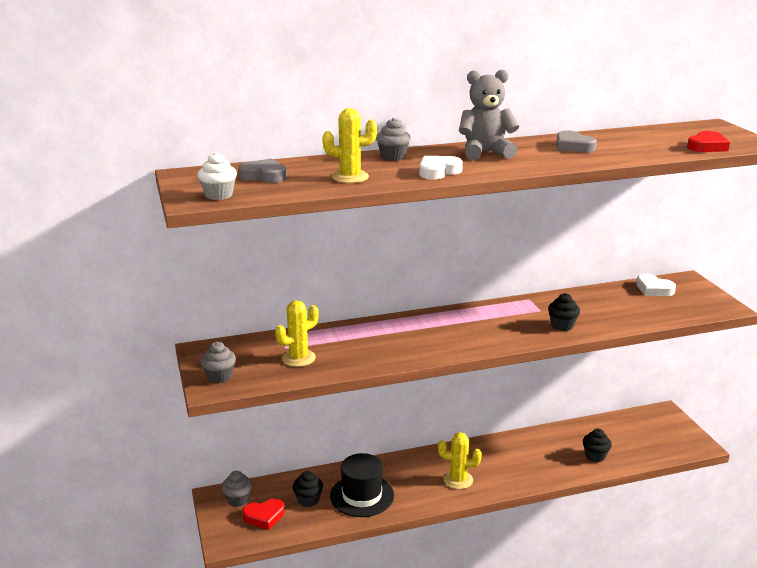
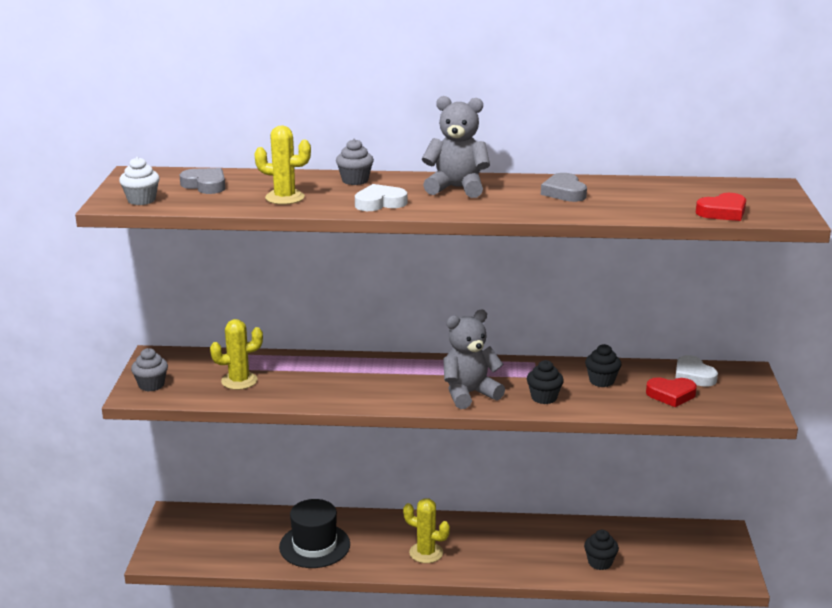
camera: 20 degrees right, 0 degrees up
(238, 500) = (191, 521): grey cupcake -> none
(264, 516) = (206, 543): red heart -> red heart (671, 395)
(308, 500) = (258, 537): black cupcake -> black cupcake (601, 381)
(502, 333) = (469, 394): none -> grey teddy bear

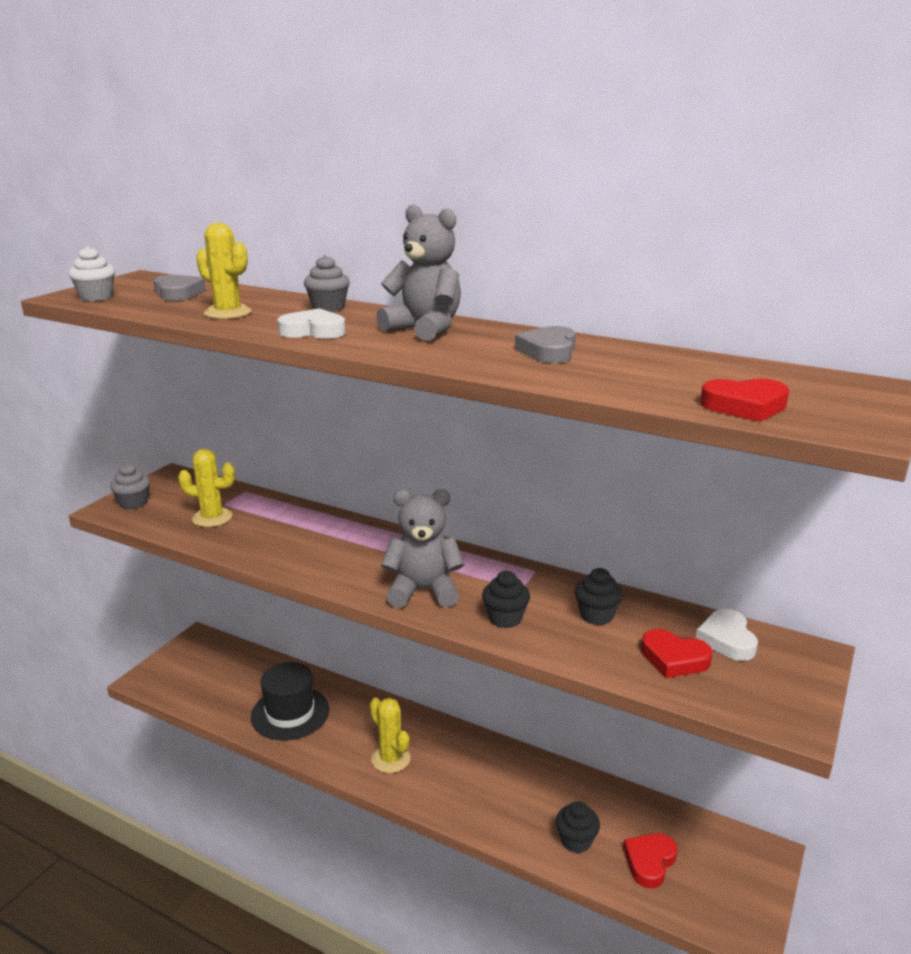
camera: 25 degrees right, 0 degrees up
(656, 559) = (649, 862): none -> red heart

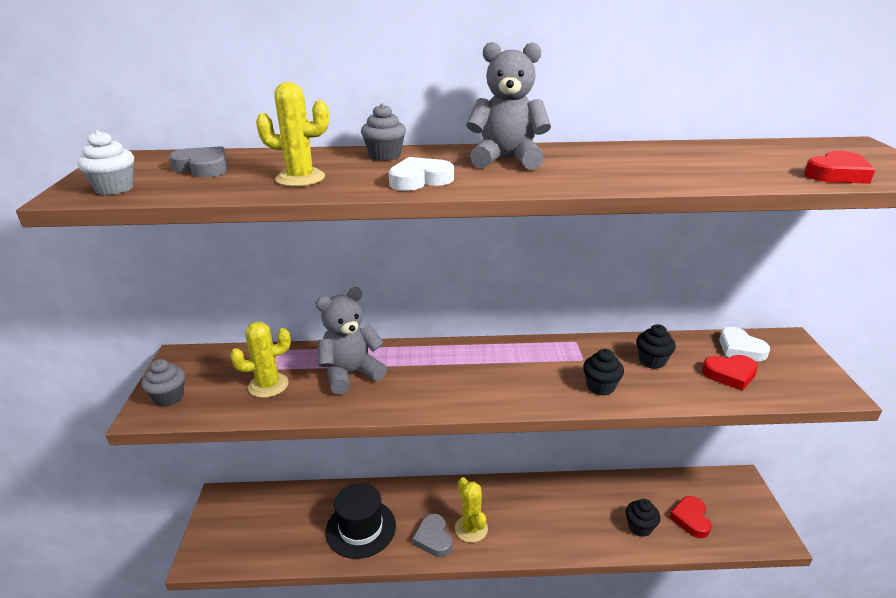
camera: 30 degrees left, 5 degrees up
(390, 759) = (471, 528): yellow cactus -> yellow cactus turned 45 degrees clockwise
(423, 591) = (520, 387): grey teddy bear -> grey teddy bear (351, 374)
(548, 351) = (634, 159): grey heart -> grey heart (433, 538)

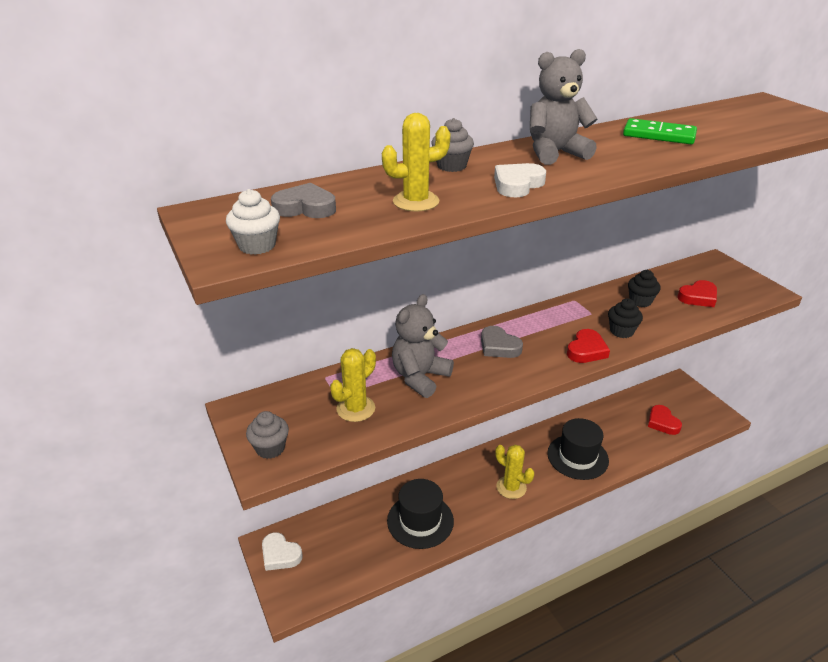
camera: 25 degrees left, 5 degrees up
(433, 538) = (487, 506): grey heart -> grey heart (499, 346)
(564, 522) = (577, 457): none -> black hat
(639, 527) = (632, 441): black cupcake -> none
(655, 159) = (659, 135): none -> green domino
(740, 348) = (690, 275): white heart -> white heart (280, 555)
(837, 174) = (783, 128): red heart -> red heart (586, 350)

